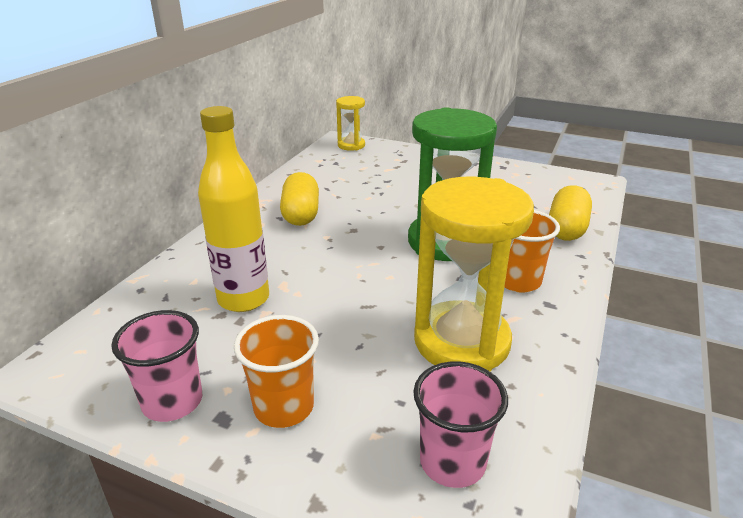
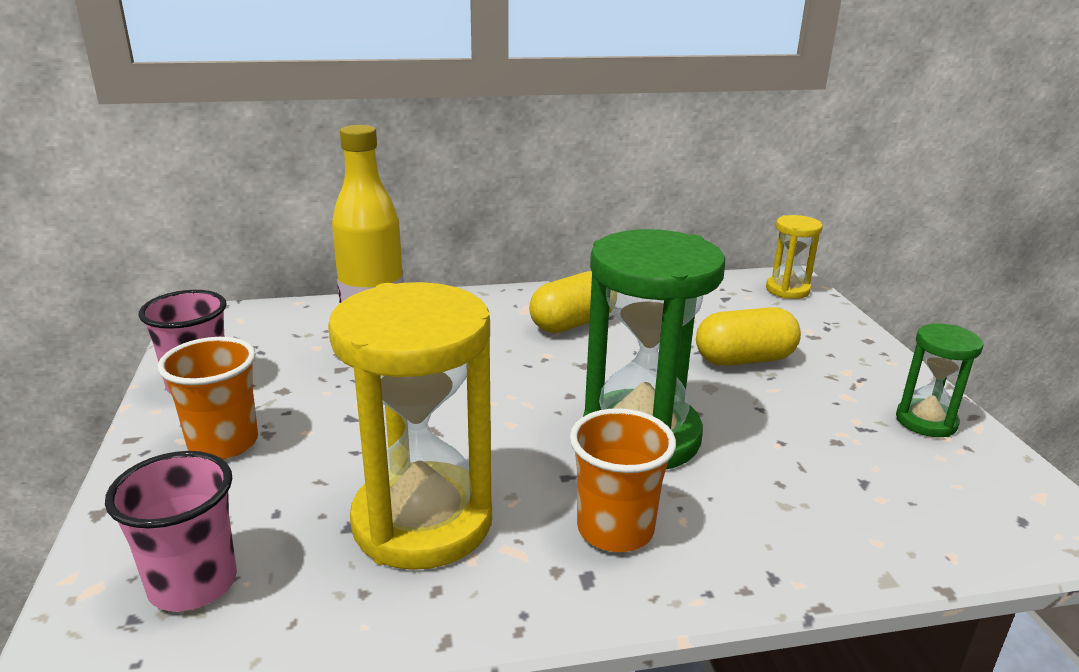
camera: 55 degrees right, 5 degrees down
(502, 172) = (926, 421): none -> green hourglass
(566, 229) = (838, 538): yellow capsule -> yellow capsule (744, 359)

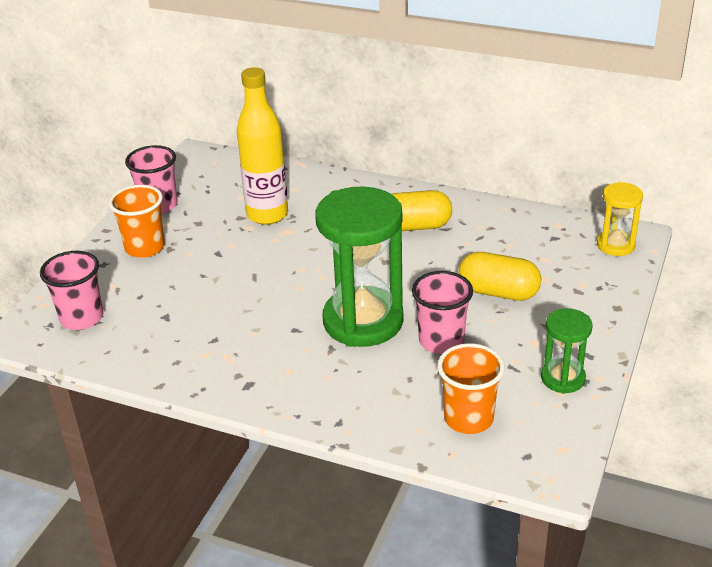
camera: 35 degrees right, 10 degrees up
(422, 522) = (200, 326): yellow hourglass -> none
(615, 530) = (287, 367): orange cup -> orange cup (468, 418)
(756, 427) = (441, 341): none -> pink cup

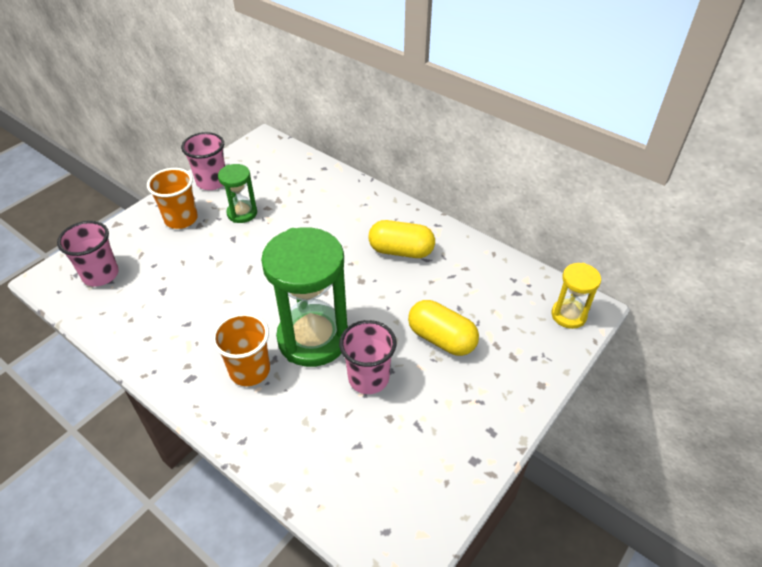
camera: 15 degrees right, 10 degrees up
(267, 215) = (289, 210): yellow bottle -> none
(468, 418) = (353, 471): orange cup -> orange cup (250, 370)
(563, 378) = (457, 451): green hourglass -> green hourglass (242, 213)

